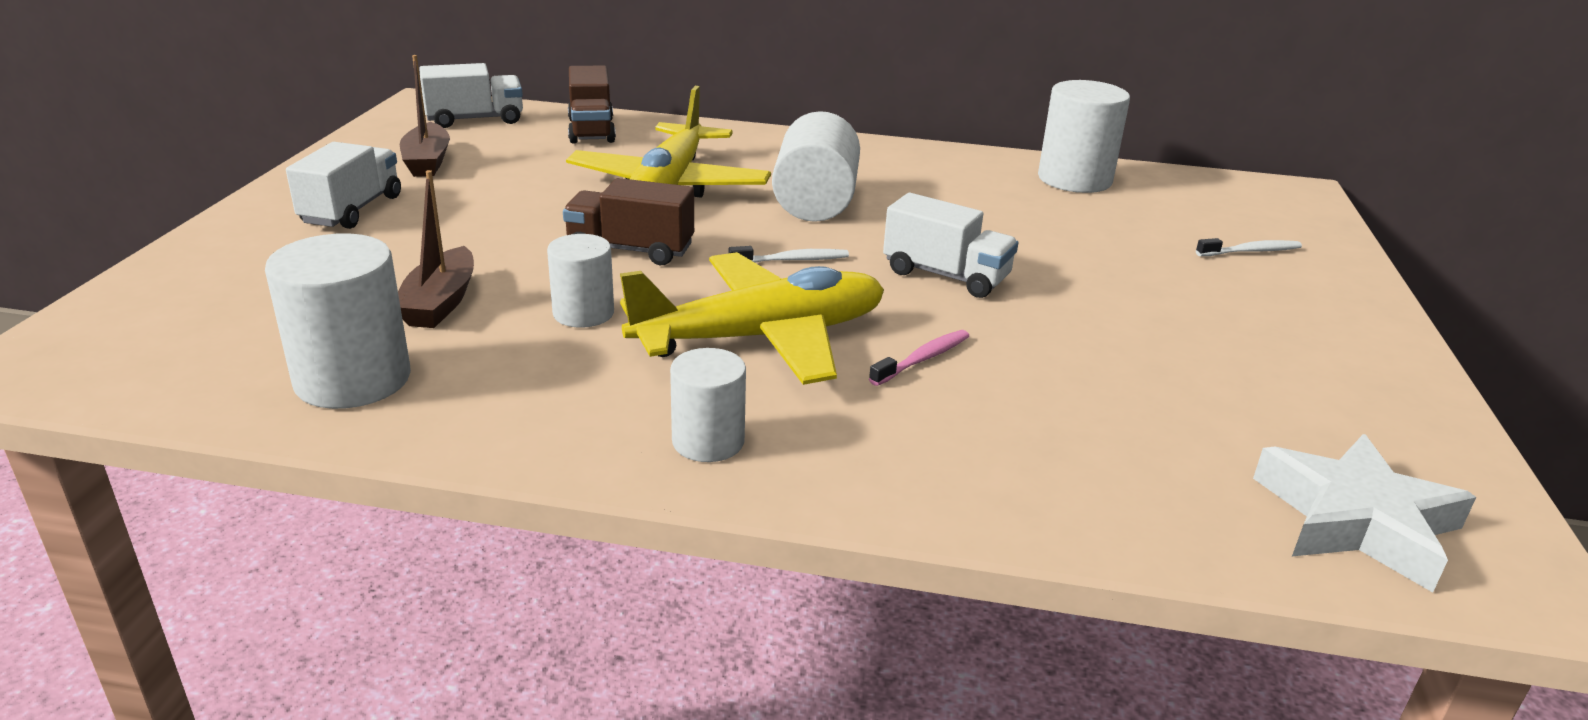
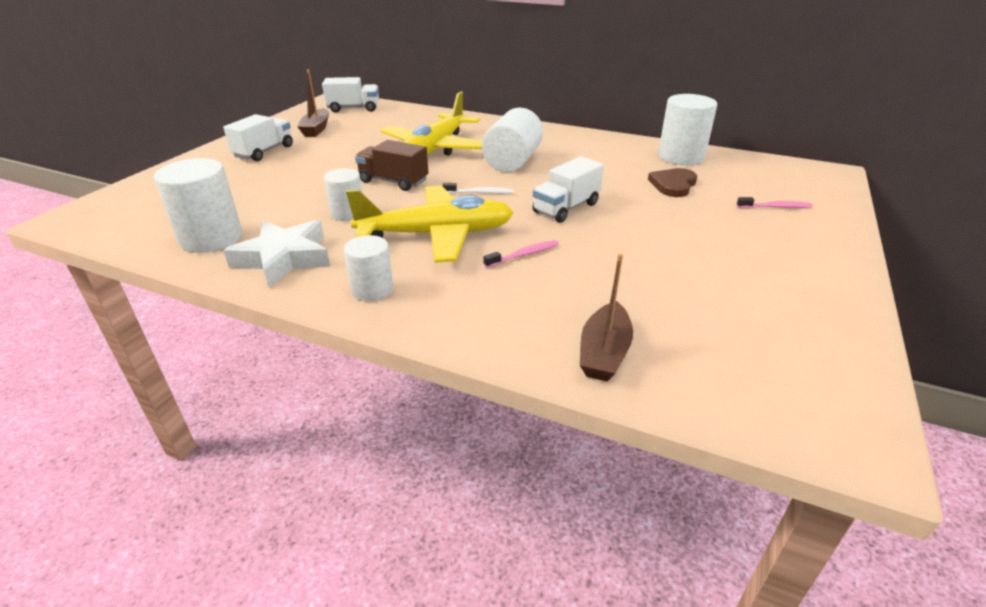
camera: 15 degrees right, 5 degrees up
(440, 303) = (278, 202): brown boat -> brown boat (604, 353)
(591, 130) = (411, 116): brown truck -> none
(946, 275) = (566, 208): white truck -> white truck turned 90 degrees clockwise
(1087, 225) = (673, 185): none -> brown heart
(1251, 251) = (775, 207): white toothbrush -> pink toothbrush
(1356, 521) = (753, 385): white star -> white star (284, 258)

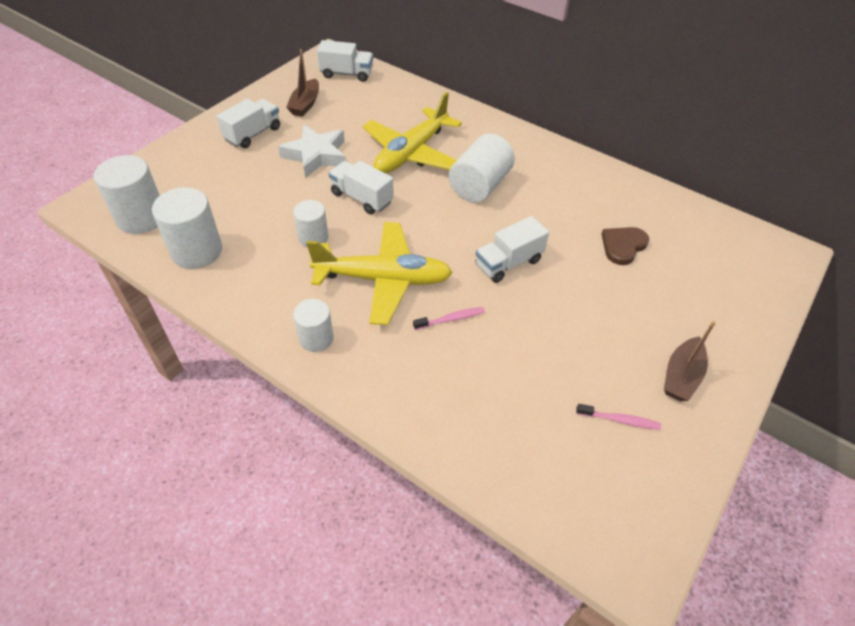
camera: 10 degrees right, 15 degrees up
(284, 258) = (252, 287): white star -> white star (316, 155)
(393, 181) = (362, 198): brown truck -> white truck
(480, 193) = (436, 228): white toothbrush -> none
(604, 353) = (480, 444): brown boat -> brown boat (681, 376)
(680, 157) = (648, 204): white cylinder -> white cylinder (141, 218)
(775, 207) = (708, 296): pink toothbrush -> pink toothbrush (619, 420)

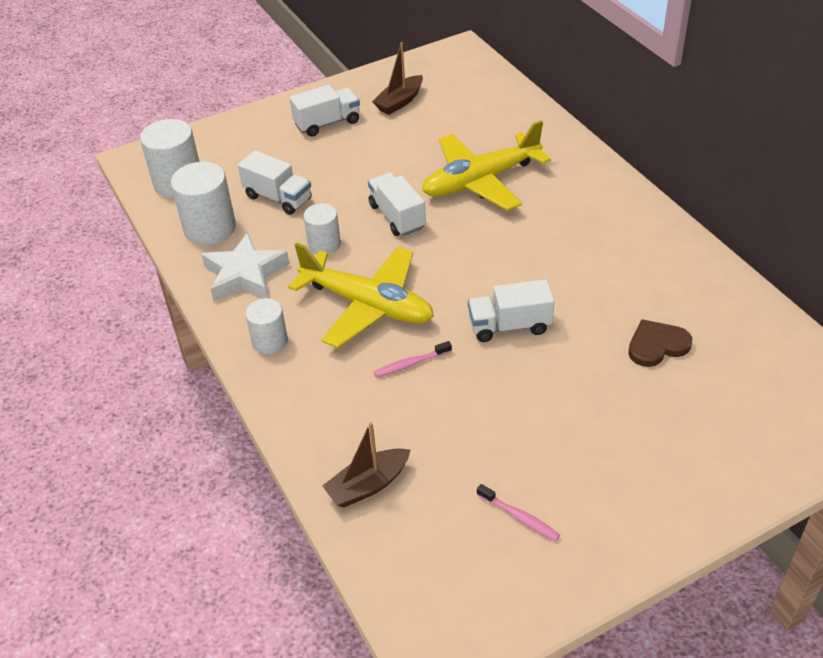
camera: 30 degrees right, 5 degrees down
(316, 155) = (377, 160): white star -> white star (245, 275)
(346, 74) = (465, 76): white truck -> white truck (278, 198)
(451, 319) = (410, 364): pink toothbrush -> pink toothbrush turned 150 degrees clockwise
(479, 186) = (534, 235): white cylinder -> none
(681, 376) = (622, 500): brown boat -> brown boat (368, 485)

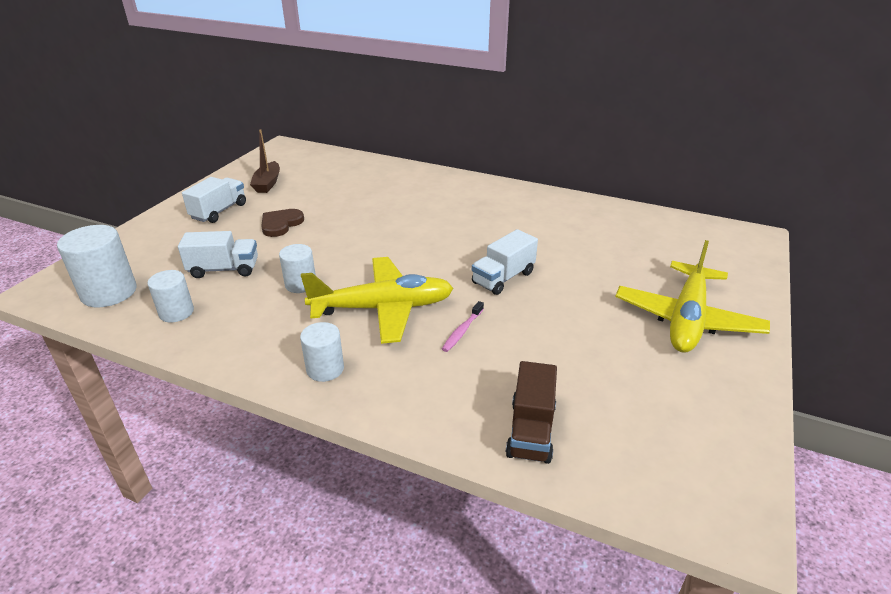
camera: 40 degrees left, 10 degrees down
(210, 228) = (176, 312): white cylinder -> white cylinder, size x0.61
(245, 275) = (248, 331): white star -> none
(368, 485) = (531, 430): brown boat -> brown truck
(397, 217) = (342, 247): white truck -> none
(481, 181) = (382, 207): yellow plane -> yellow plane (687, 319)
(520, 517) = (660, 389): pink toothbrush -> none
(657, 345) = (605, 250): brown heart -> brown heart (281, 224)

